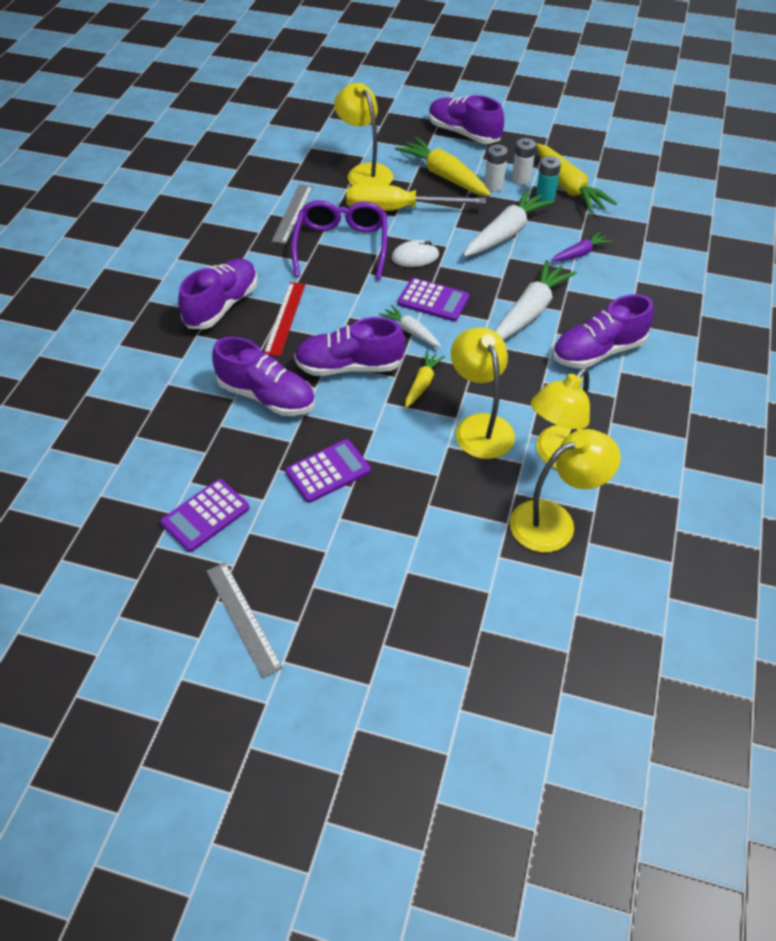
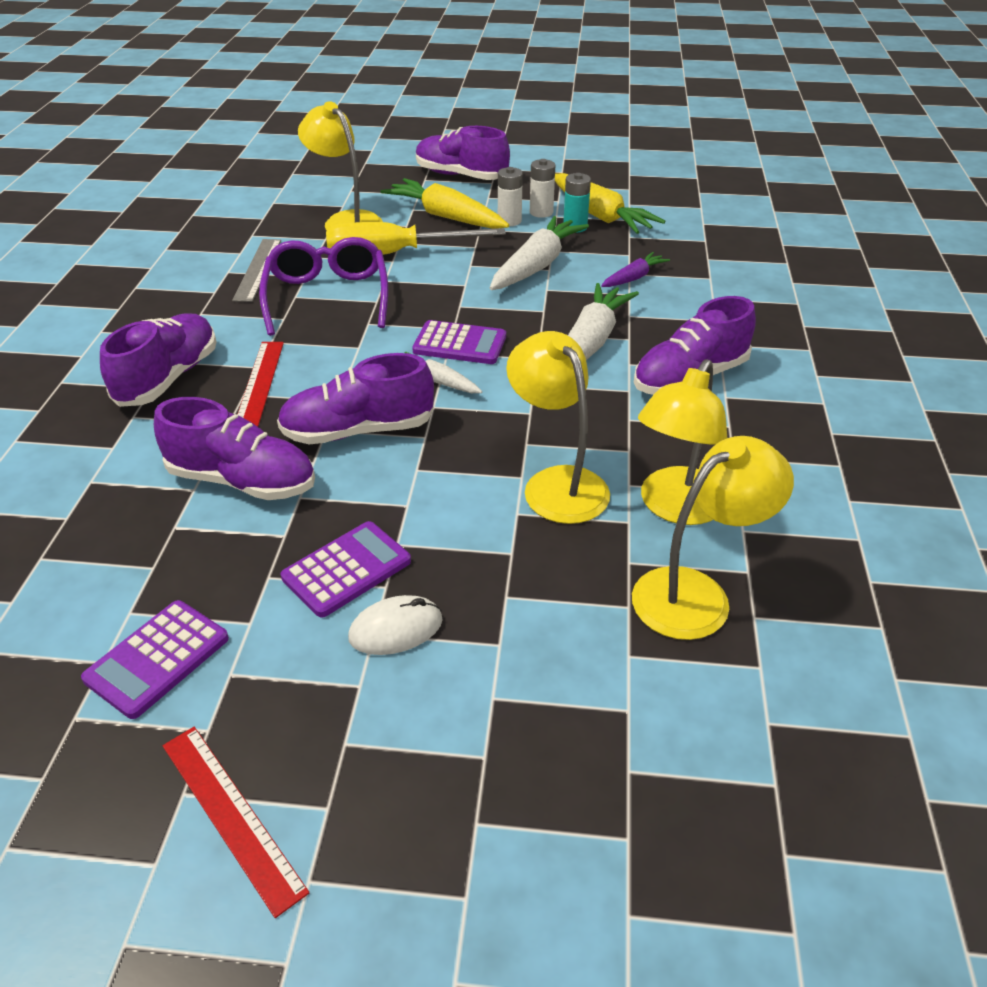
camera: 10 degrees left, 10 degrees down
(243, 618) = (231, 815): grey ruler -> red ruler
(415, 257) = (426, 300): white mouse -> white mouse (396, 629)
(422, 384) = (465, 440): yellow carrot -> none

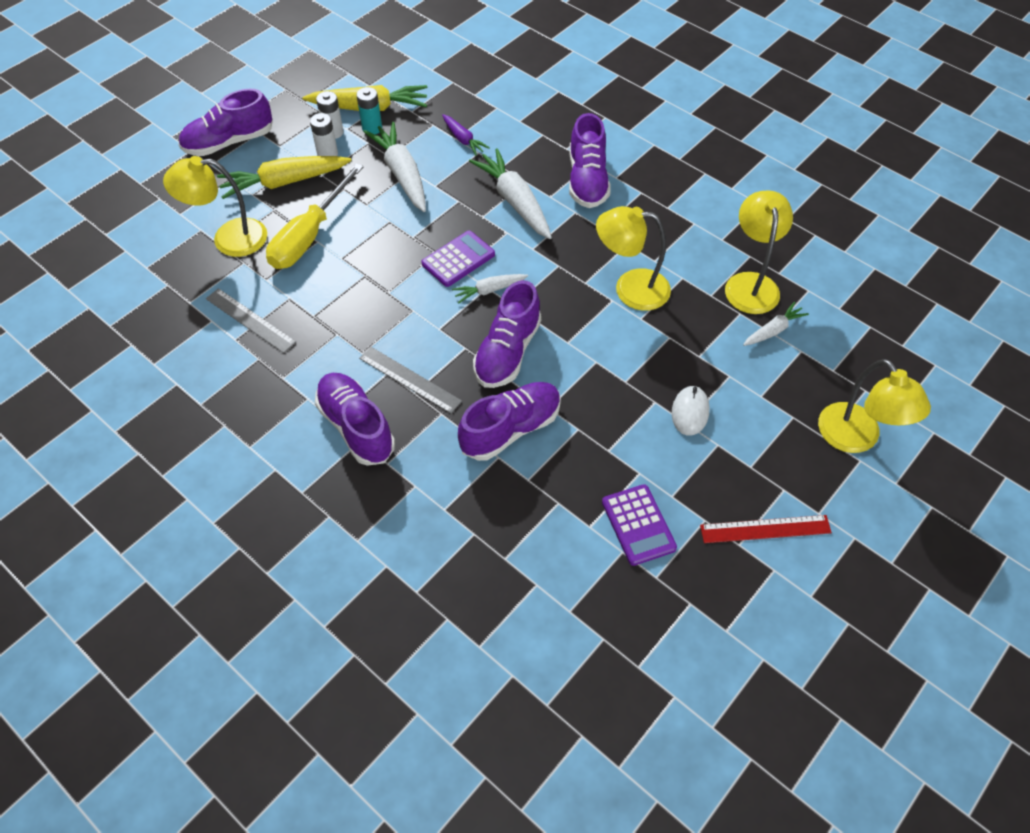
camera: 55 degrees left, 15 degrees up
(259, 383) = (410, 379): red ruler -> grey ruler
(327, 297) = (332, 298): purple glasses -> none
(346, 569) = (629, 412): purple calculator -> none
(633, 278) = (463, 139): purple carrot -> purple carrot turned 150 degrees clockwise
(634, 657) = (773, 330): none -> white carrot
(676, 508) = (687, 253): yellow lamp -> yellow lamp (856, 438)

